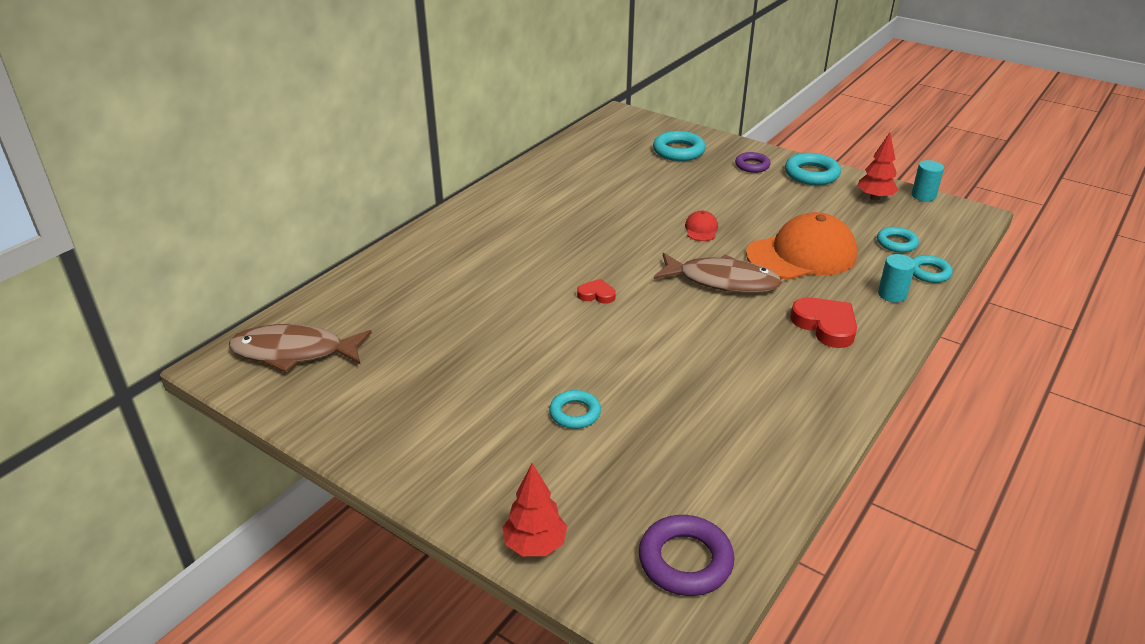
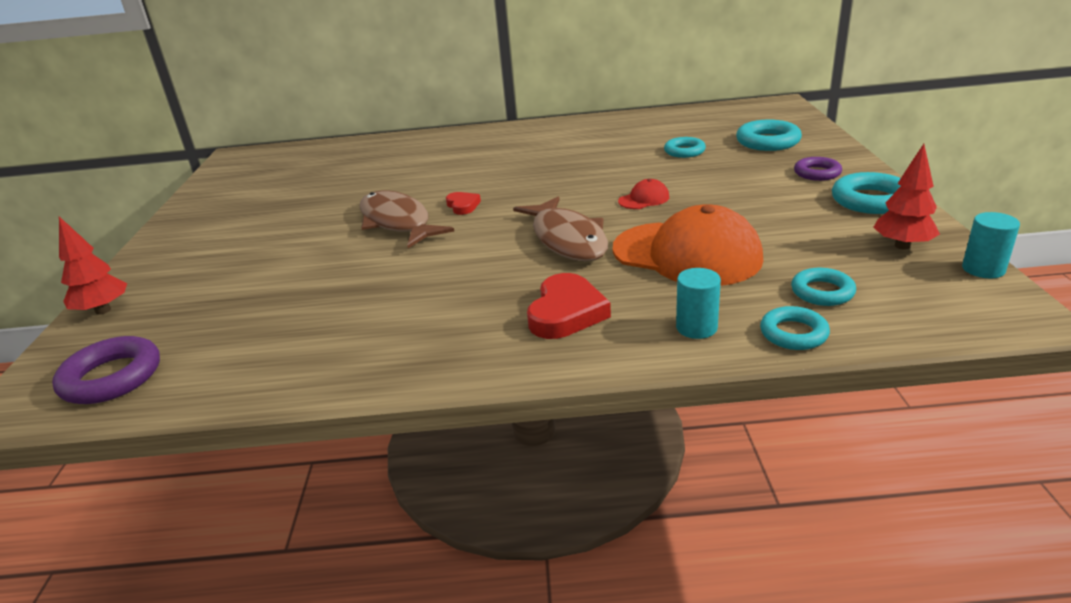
camera: 55 degrees right, 5 degrees down
(294, 352) = (268, 163): brown fish -> brown fish (397, 222)
(575, 413) = (282, 261): turquoise ring -> turquoise ring (684, 151)

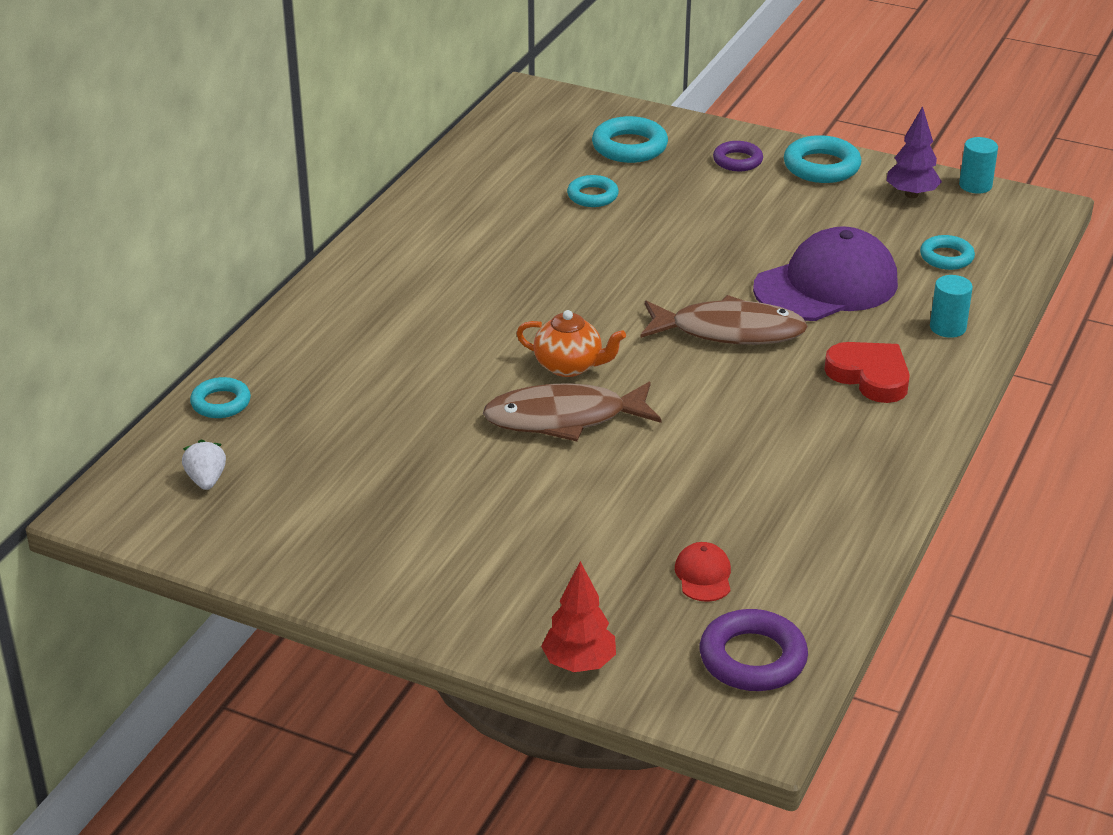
camera: 65 degrees left, 5 degrees up
(272, 164) = (206, 480): none -> white strawberry
(463, 206) = (569, 366): red heart -> orange teapot
(644, 199) = (686, 262): red cap -> red cap (703, 575)
(687, 254) = (826, 285): orange cap -> purple cap
(793, 333) = (991, 294): turquoise ring -> turquoise ring (221, 403)
(902, 246) = (911, 194): red tree -> purple tree

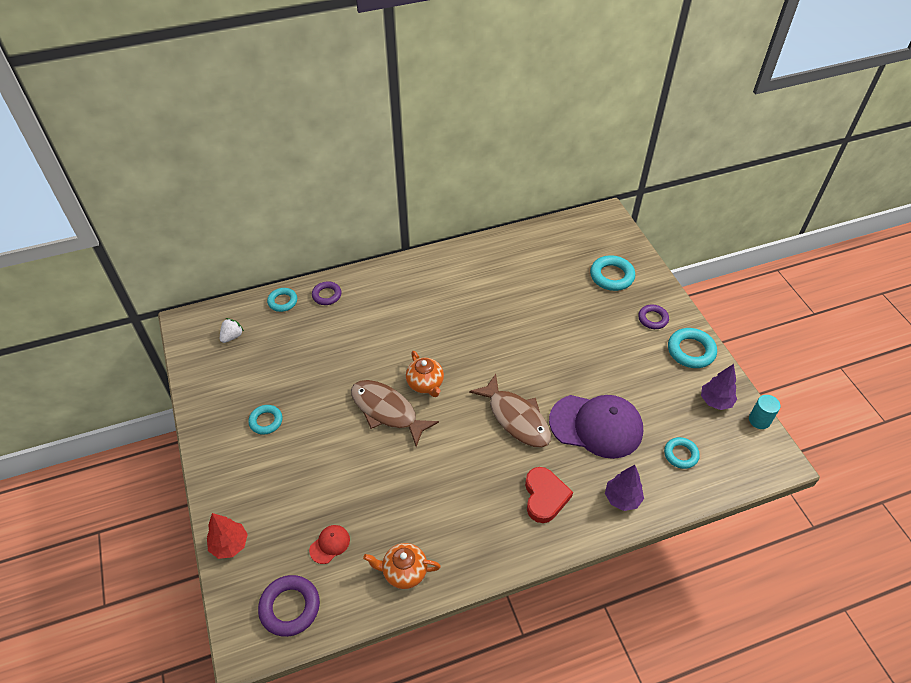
camera: 45 degrees right, 15 degrees up
(278, 360) = (327, 295): none -> purple ring
(592, 196) = (558, 294): turquoise ring -> turquoise ring (266, 421)
(827, 537) = (404, 572): none -> orange teapot
(947, 327) = (622, 499): turquoise cylinder -> purple tree

